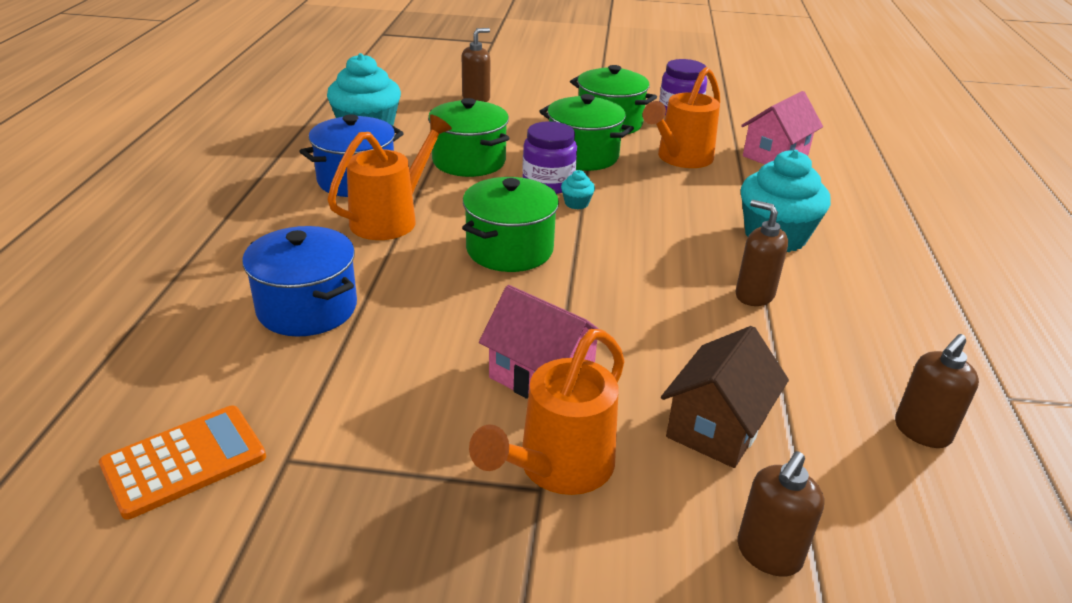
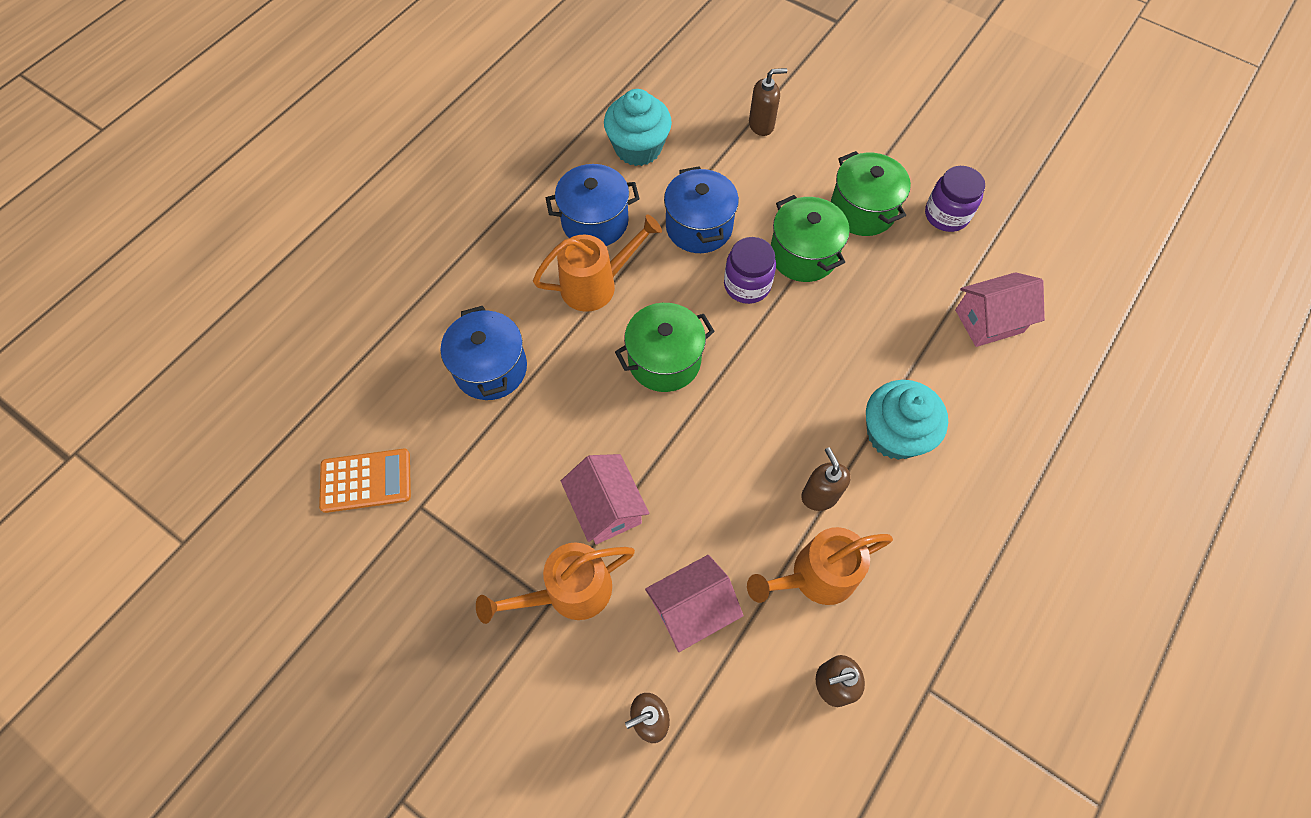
camera: 30 degrees right, 30 degrees up
(469, 161) = (699, 227): green pot -> blue pot
(576, 203) = (753, 322): turquoise cupcake -> none
(680, 159) = (891, 292): orange watering can -> orange watering can (815, 576)
(717, 427) = (692, 609): brown house -> pink house

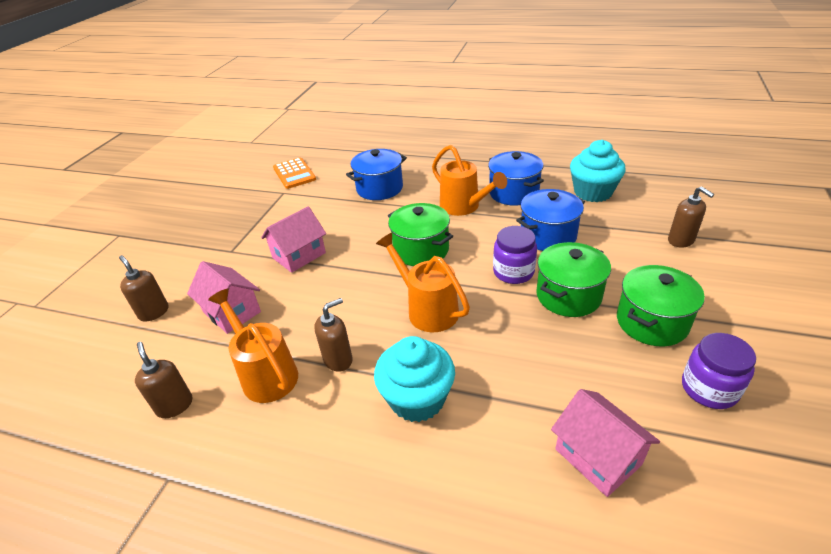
camera: 75 degrees right, 25 degrees down
(568, 592) = (239, 256): orange watering can -> orange watering can (427, 309)

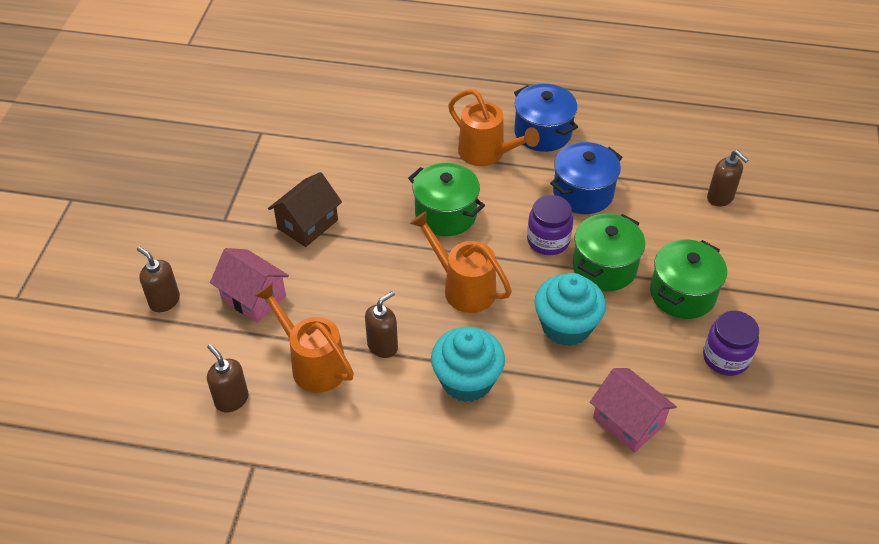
camera: 10 degrees left, 10 degrees up
(294, 174) = (266, 101): orange calculator -> none
(299, 255) = (307, 224): pink house -> brown house
(379, 188) = (381, 126): blue pot -> none
(592, 192) = (632, 131): turquoise cupcake -> turquoise cupcake (566, 326)

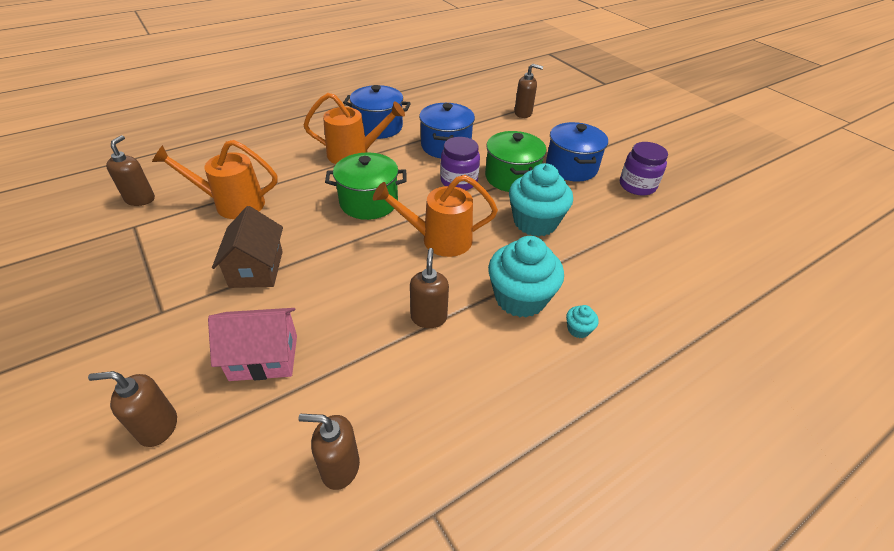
camera: 45 degrees left, 5 degrees down
(284, 107) = (140, 199): none -> brown soap dispenser
(313, 363) = (385, 373): orange watering can -> orange watering can (232, 204)
(480, 436) = (578, 329): none -> turquoise cupcake
(628, 421) = (644, 253): pink house -> none
(682, 294) = (571, 167): green pot -> blue pot

